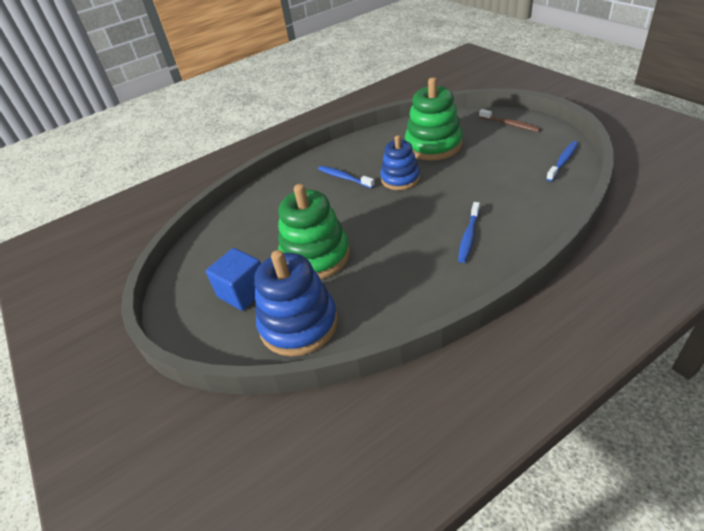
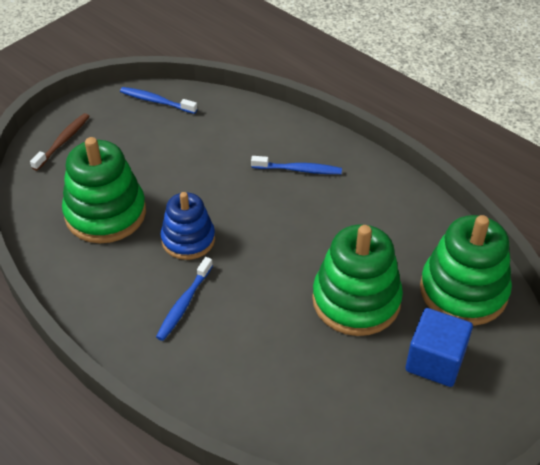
camera: 110 degrees left, 5 degrees up
(299, 324) = (463, 291): blue stacking toy -> green stacking toy

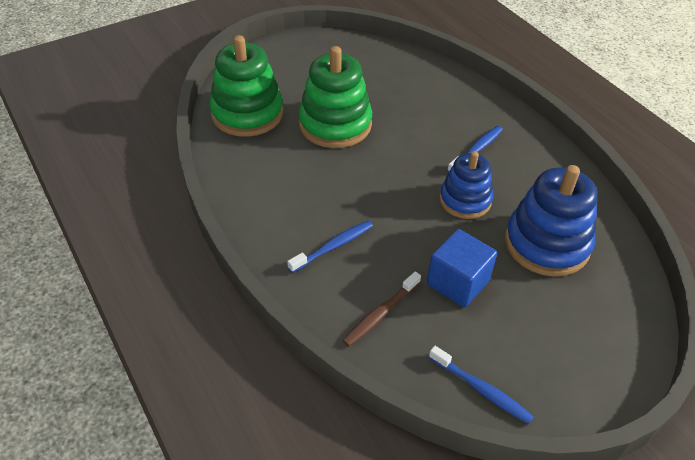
camera: 165 degrees left, 0 degrees up
(63, 141) = (605, 350): brown toothbrush -> brown toothbrush (380, 314)
(105, 213) = (547, 244): green stacking toy -> blue stacking toy
(298, 170) = (333, 246): blue toothbrush -> blue toothbrush turned 120 degrees clockwise
(435, 361) = (299, 80): blue cube -> blue cube (458, 282)

